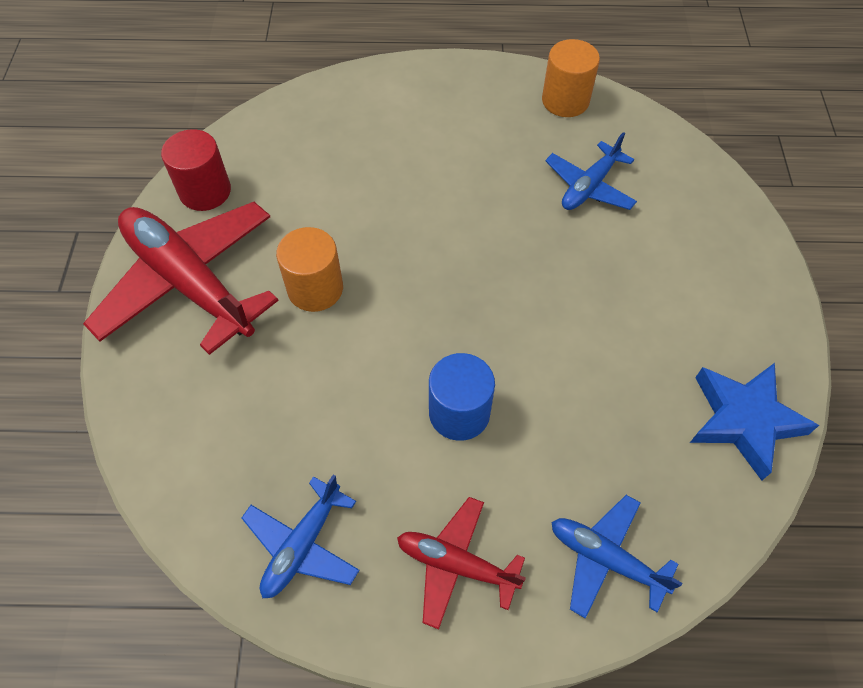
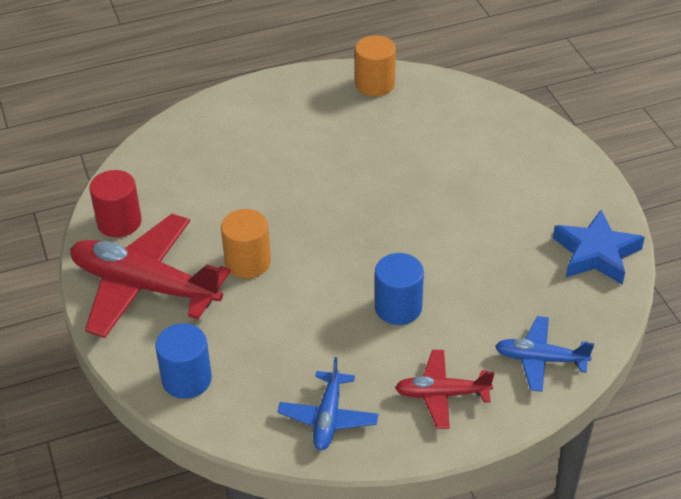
camera: 20 degrees left, 15 degrees down
(170, 425) = (186, 379): none -> blue cylinder
(589, 186) = (421, 138): blue plane -> none

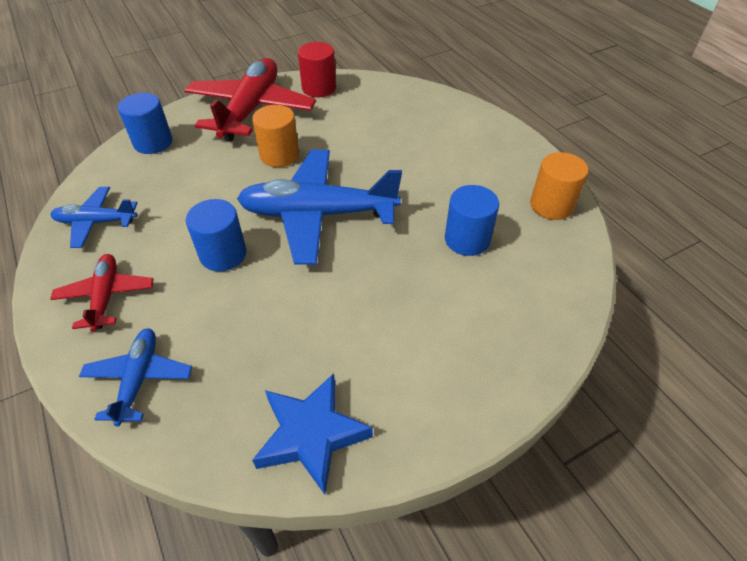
camera: 80 degrees right, 5 degrees up
(354, 236) = (318, 214): none -> blue plane
(408, 142) = (467, 239): none -> blue cylinder

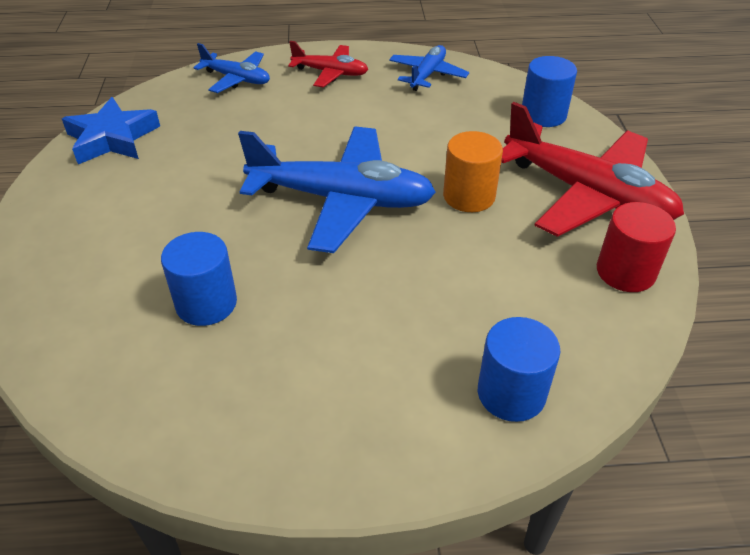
camera: 115 degrees right, 5 degrees down
(223, 254) = (331, 131): blue cylinder -> blue cylinder (511, 393)
(318, 214) = (341, 199): blue plane -> blue plane turned 75 degrees clockwise
(551, 205) = (186, 427): orange cylinder -> none

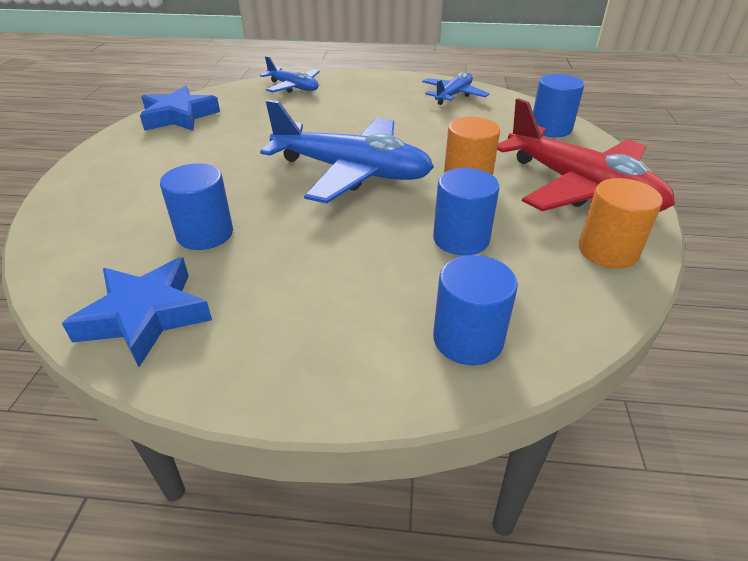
camera: 10 degrees right, 5 degrees down
(181, 414) = (145, 316): none -> blue star
(330, 73) = (371, 89): red plane -> none
(479, 276) = (461, 239): none -> blue cylinder
(625, 272) = (608, 251): red cylinder -> orange cylinder

